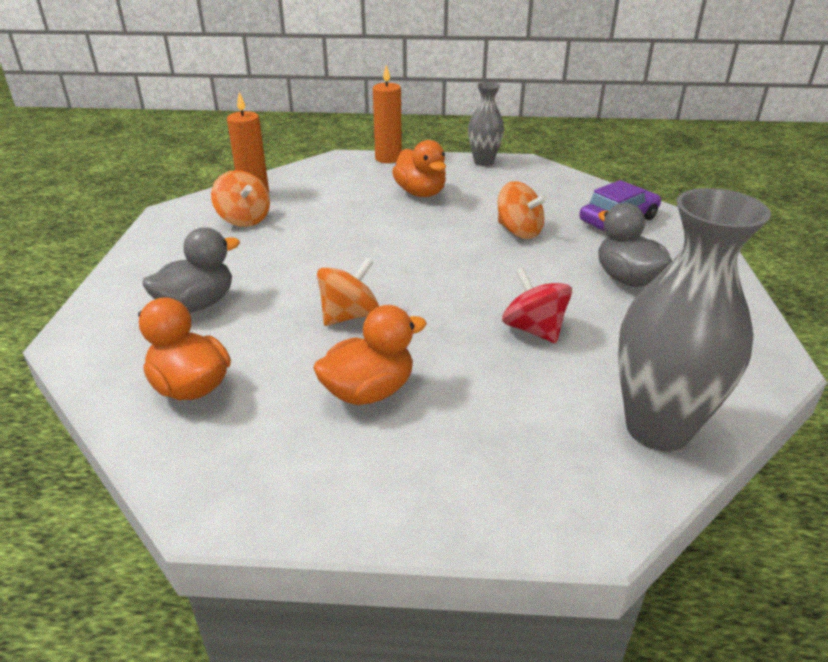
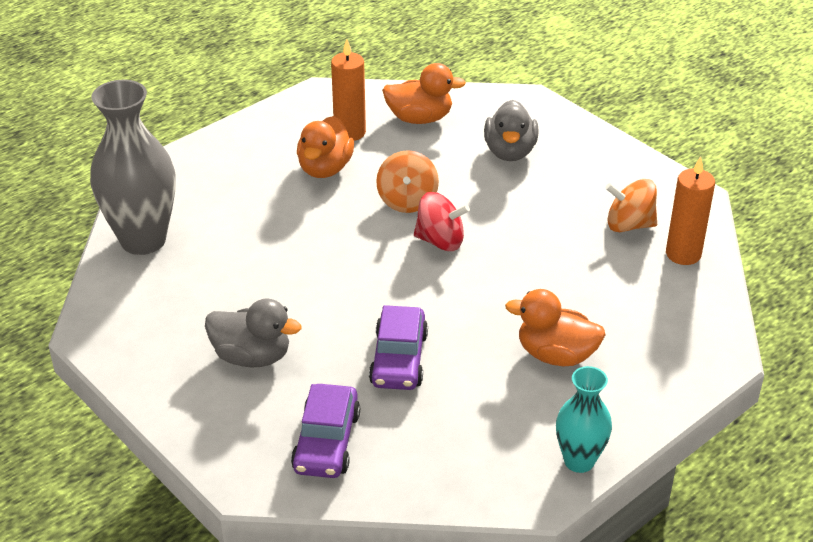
camera: 135 degrees right, 5 degrees up
(388, 158) = (680, 392): orange candle -> orange candle (350, 132)
(483, 162) = (579, 461): grey vase -> turquoise vase
(519, 231) = (398, 359): orange spinning top -> purple car
(533, 329) = (277, 263): red spinning top -> red spinning top (440, 241)

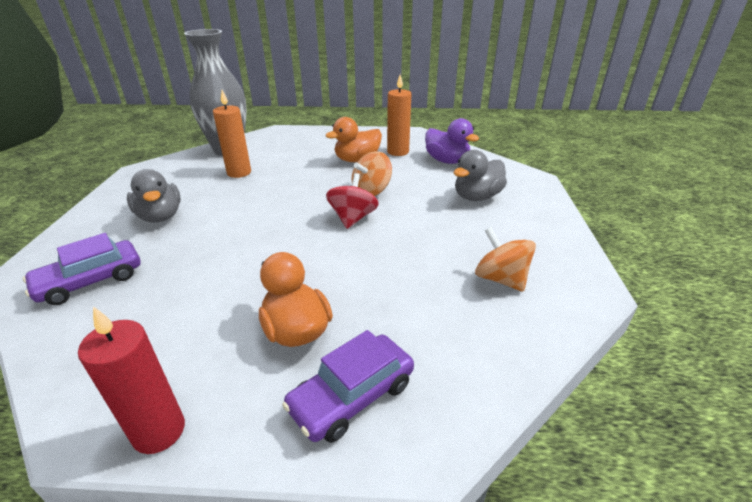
camera: 45 degrees right, 5 degrees down
(398, 359) = (211, 263): purple car -> purple car (352, 396)
(419, 118) = (447, 161): orange duck -> purple duck
(440, 241) = (353, 218): red spinning top -> red spinning top turned 135 degrees counterclockwise
(579, 461) = (159, 431): turquoise vase -> red candle
(683, 254) = (520, 326): orange candle -> orange candle (239, 172)

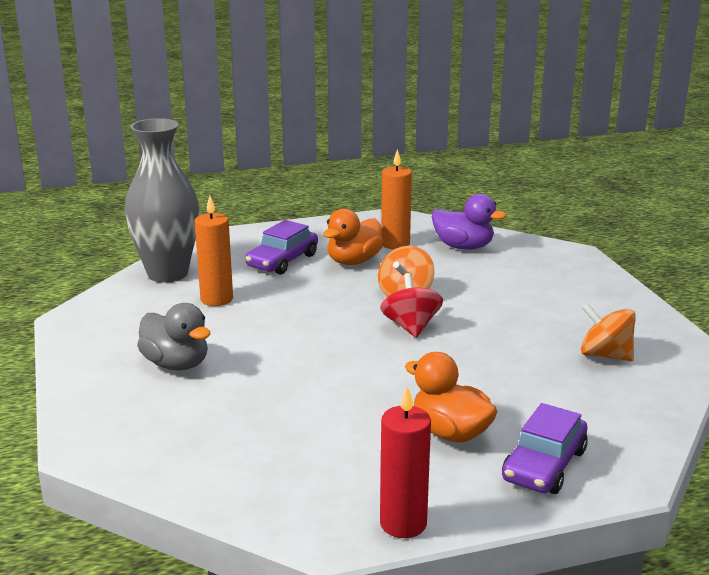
camera: 20 degrees left, 10 degrees down
(90, 281) = (179, 439): purple car -> purple car (282, 261)
(477, 197) = (527, 282): grey duck -> none

